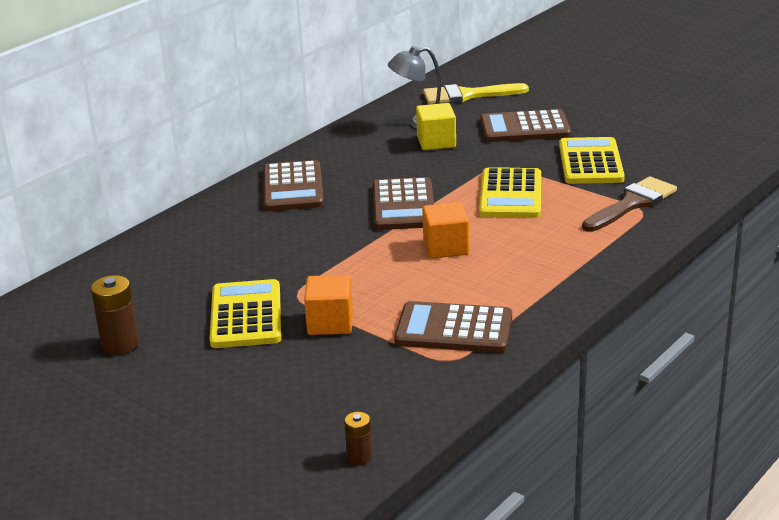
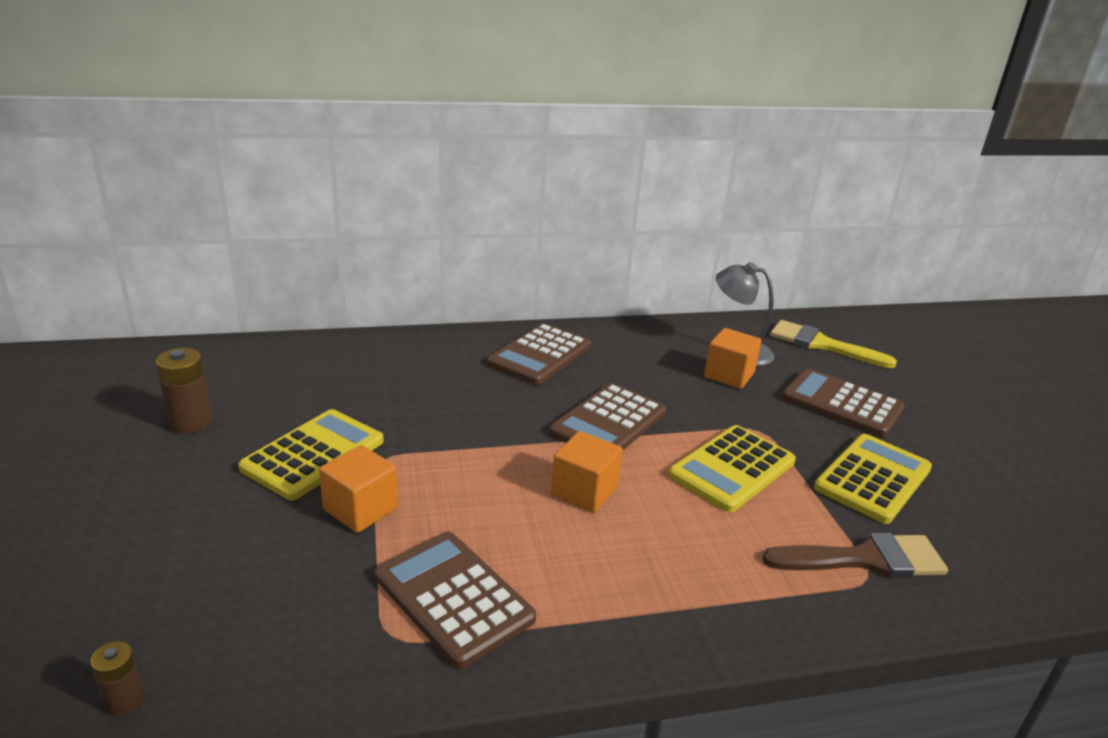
camera: 35 degrees right, 0 degrees up
(436, 142) = (729, 375): yellow cube -> orange cube

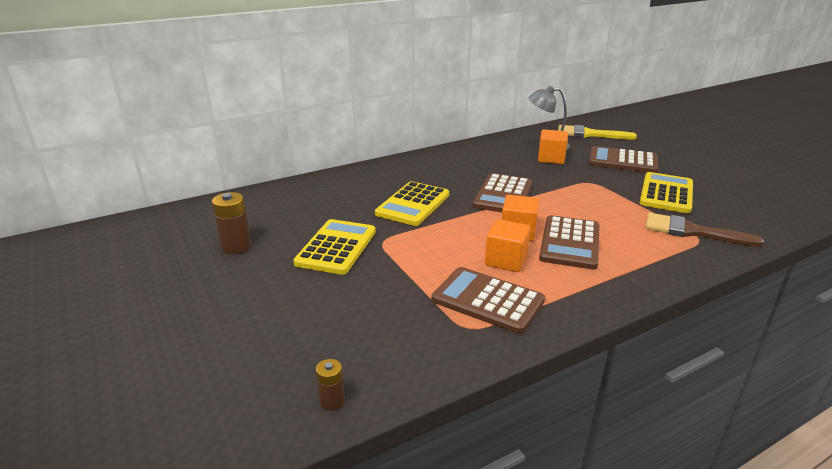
camera: 15 degrees left, 0 degrees up
(361, 509) = (392, 269): orange cube -> orange cube (506, 260)
(539, 355) = (433, 168): brown calculator -> brown calculator (569, 243)
(732, 468) = (590, 204): yellow calculator -> yellow calculator (413, 204)
(865, 559) = (691, 231): brown brush -> brown brush turned 135 degrees counterclockwise

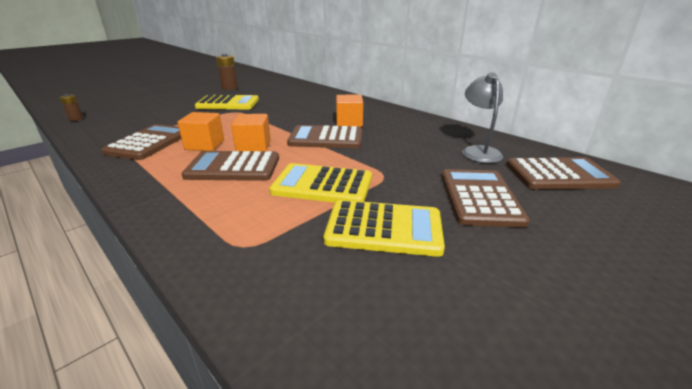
camera: 75 degrees right, 0 degrees up
(413, 204) = (294, 113): yellow calculator -> yellow calculator (322, 185)
(551, 158) = (438, 154): orange cube -> orange cube (349, 123)
(589, 134) = (559, 175): yellow brush -> brown calculator
(691, 231) = (265, 241): brown brush -> none

